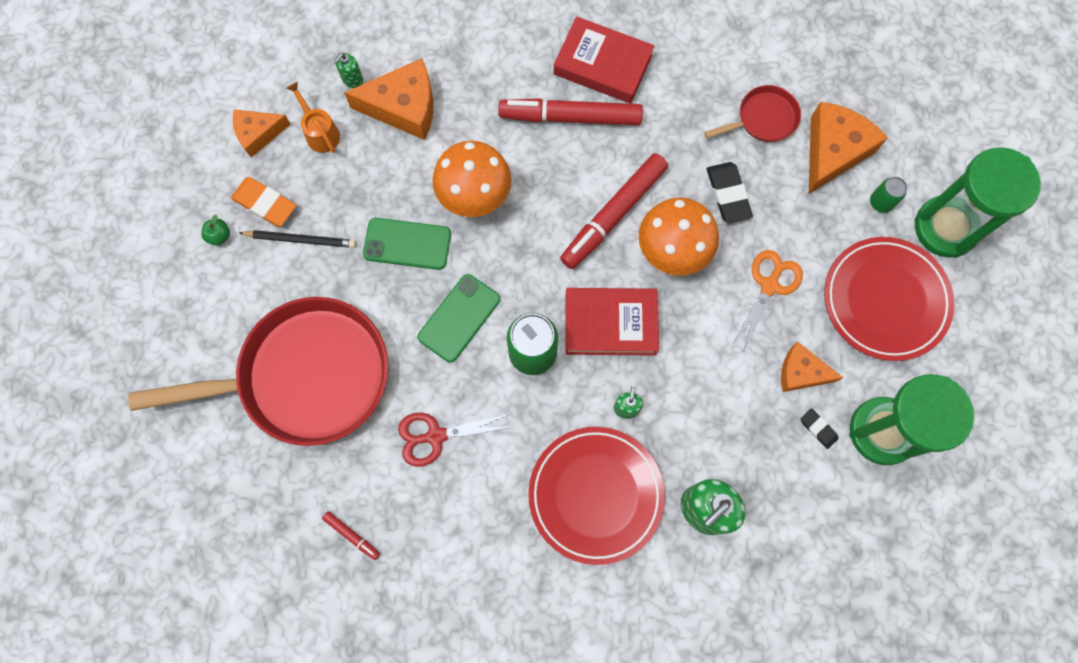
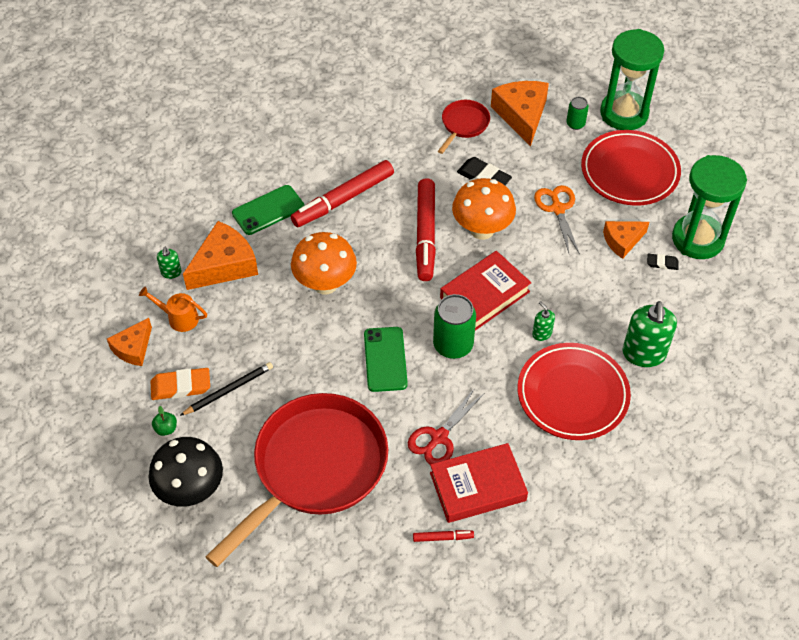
camera: 40 degrees left, 20 degrees down
(190, 313) = (191, 490): none -> black mushroom
(407, 244) = (307, 341): green phone -> green phone (268, 210)
(602, 65) = (335, 158): red book -> red book (477, 486)

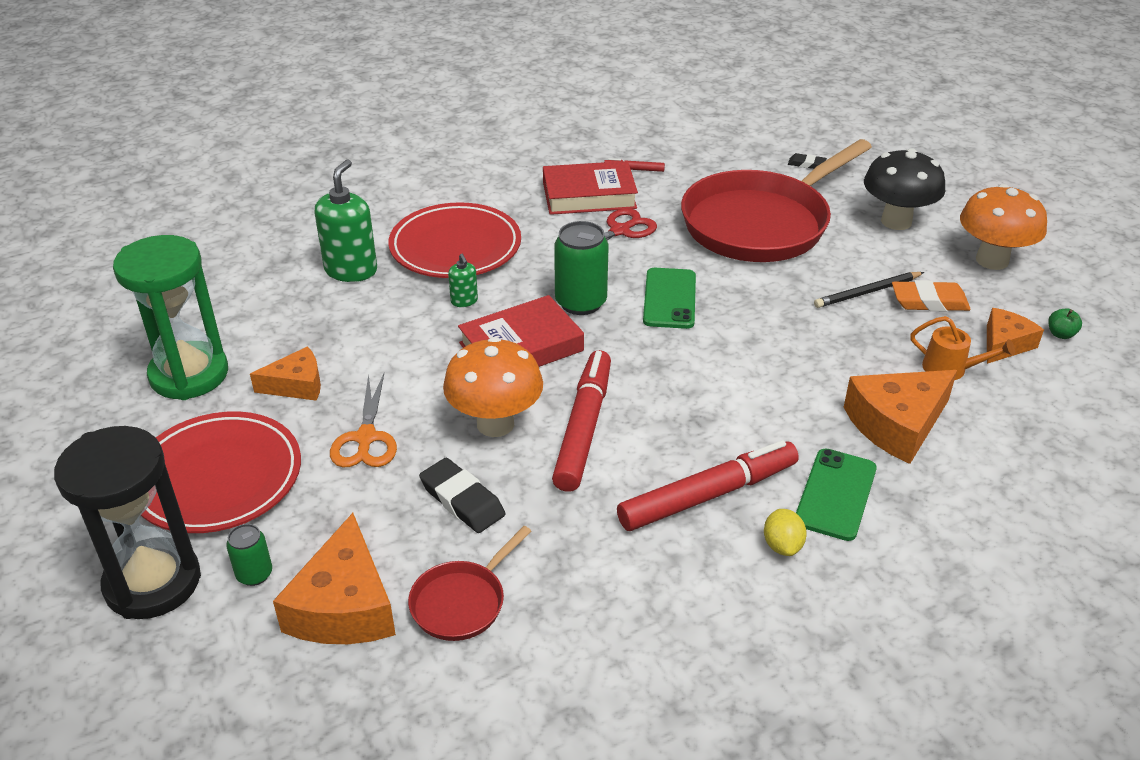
camera: 170 degrees left, 15 degrees down
(166, 429) = (937, 268): green apple -> green apple (1060, 334)
(171, 272) = (978, 424): green soap dispenser -> none
(268, 210) = (835, 494): green phone -> green phone turned 45 degrees counterclockwise
(300, 175) = (782, 545): none -> yellow lemon
(325, 284) = (743, 384): orange mushroom -> orange mushroom (992, 260)
(624, 113) = (153, 582): green hourglass -> black hourglass
(662, 263) = (261, 353): black eraser -> black eraser (806, 164)

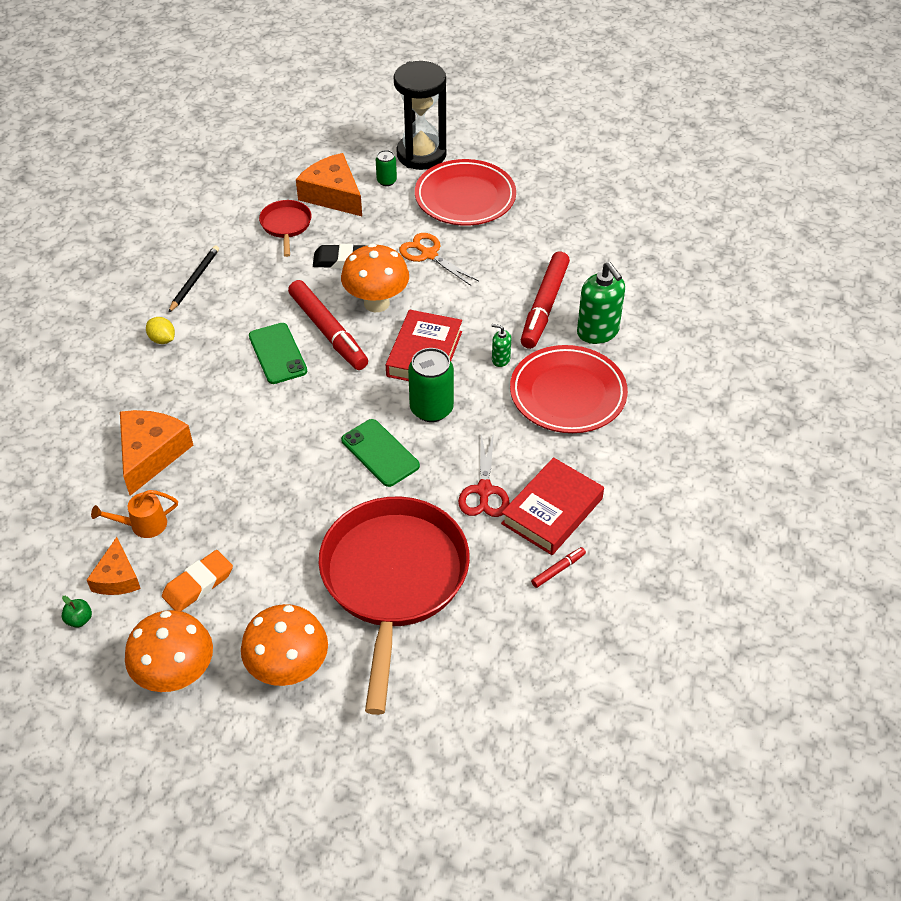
camera: 135 degrees right, 10 degrees up
(189, 375) = (565, 223): green hourglass -> none
(296, 385) = (505, 254): orange cheese -> none
(708, 495) = (224, 340): red marker -> red marker (544, 306)
(806, 164) = (430, 698): black eraser -> none
(835, 494) = (155, 384): green phone -> green phone (277, 353)
(867, 292) = (250, 560): black pencil -> black pencil (194, 280)
(896, 221) = (289, 670): black mushroom -> orange mushroom

